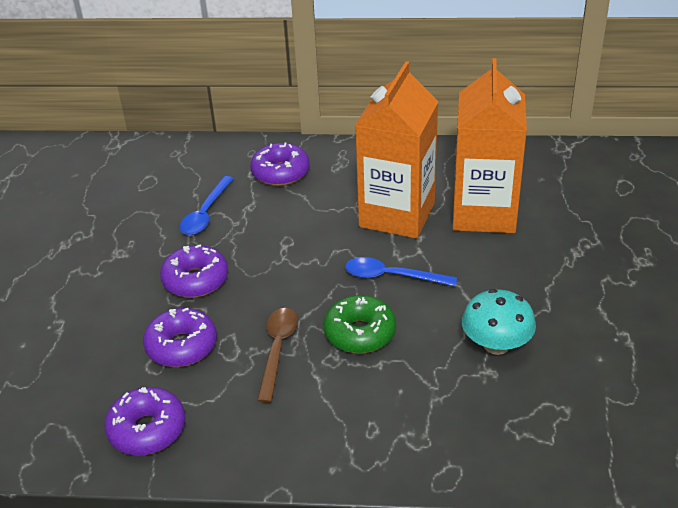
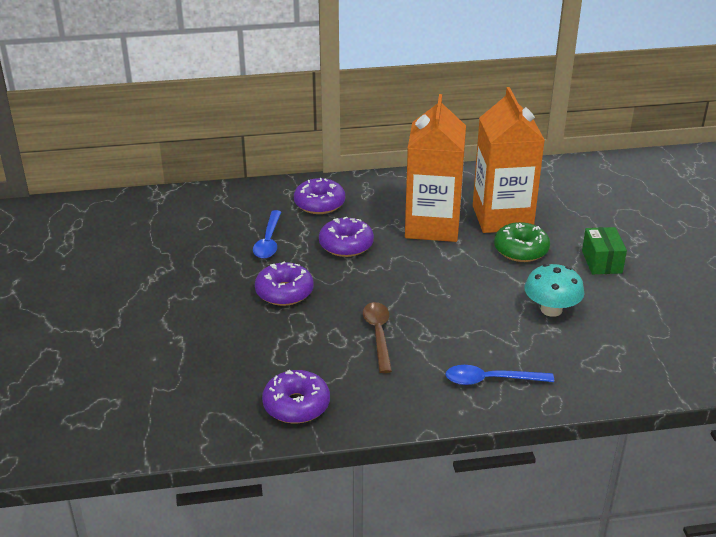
camera: 15 degrees left, 5 degrees down
(182, 346) = (296, 342): purple donut -> purple donut (346, 245)
(360, 333) = (440, 314): green donut -> green donut (521, 250)
(392, 276) = (448, 271): blue spoon -> blue spoon (491, 380)
(584, 287) = (601, 262): none -> green box

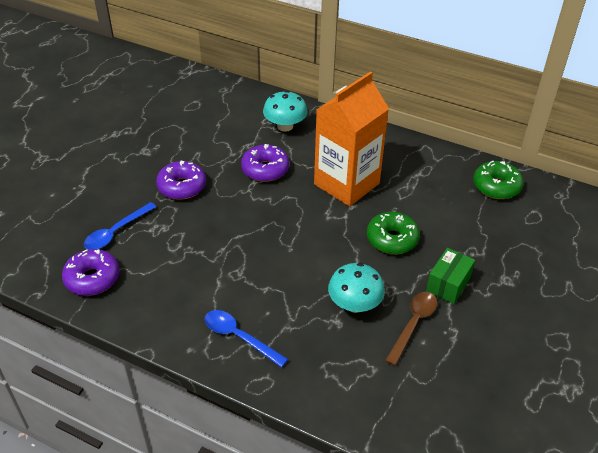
camera: 35 degrees right, 10 degrees up
(268, 241) = (217, 140): blue spoon -> blue spoon (116, 232)
(319, 204) = (285, 126): purple donut -> turquoise mushroom
(378, 335) = (204, 254): brown spoon -> brown spoon (413, 324)
(502, 218) = (410, 203): orange carton -> none
(552, 178) = (496, 186): none -> green donut

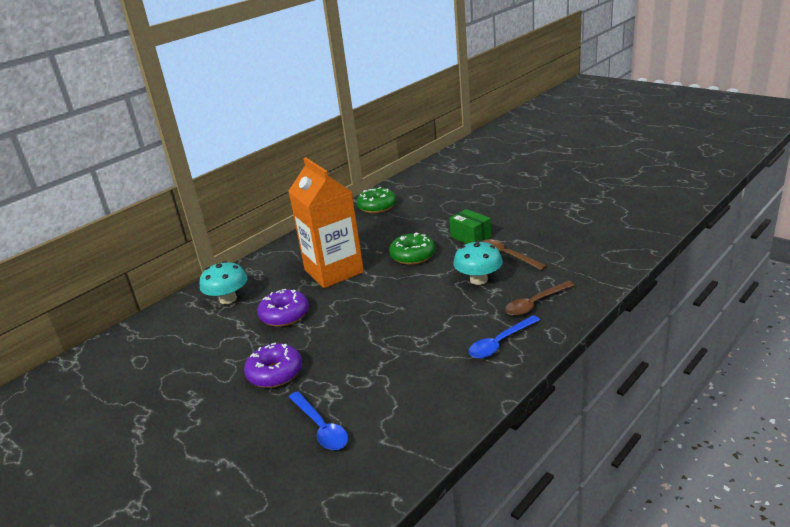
camera: 70 degrees left, 15 degrees down
(92, 278) = (388, 448): purple donut -> none
(315, 361) = (535, 304): none -> brown spoon

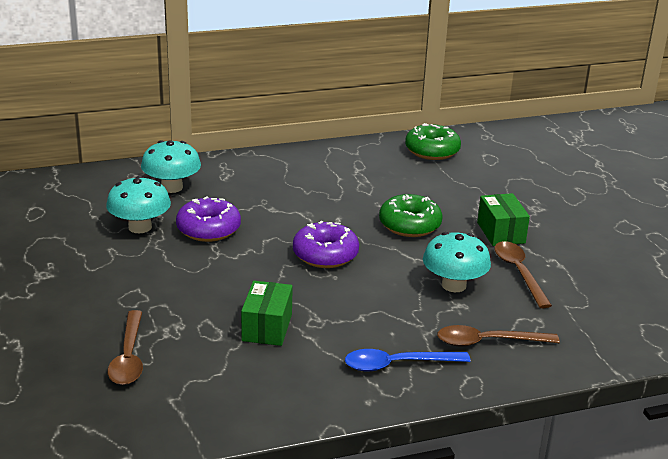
camera: 25 degrees right, 0 degrees up
(233, 335) = (140, 227): none -> turquoise mushroom
(275, 373) = (140, 283): purple donut -> purple donut (325, 255)
(321, 427) = (128, 357): blue spoon -> brown spoon
(334, 271) = (306, 205): orange carton -> none
(394, 360) = (267, 327): none -> green box

